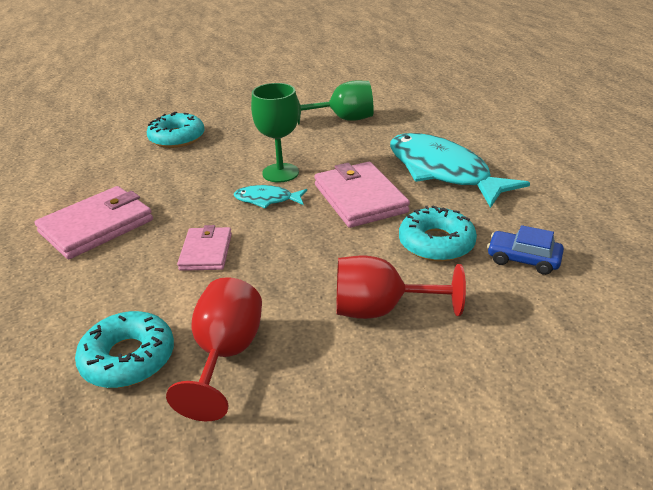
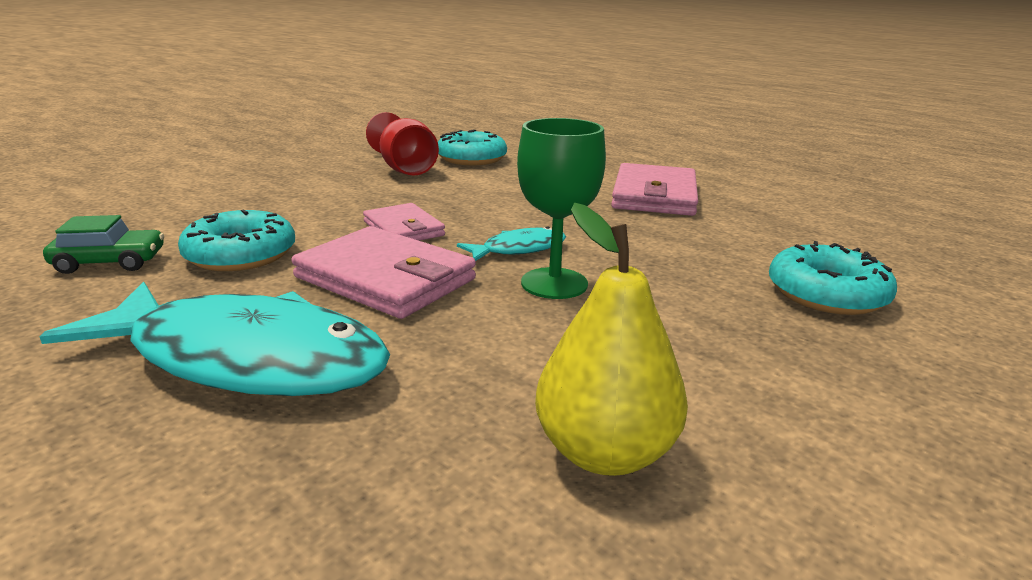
camera: 145 degrees right, 10 degrees down
(206, 252) = (510, 201): pink wallet -> pink wallet (403, 229)
(344, 119) = (604, 452): green goblet -> yellow pear
(380, 310) = (291, 202): red goblet -> none
(523, 259) = (110, 262): blue car -> green car

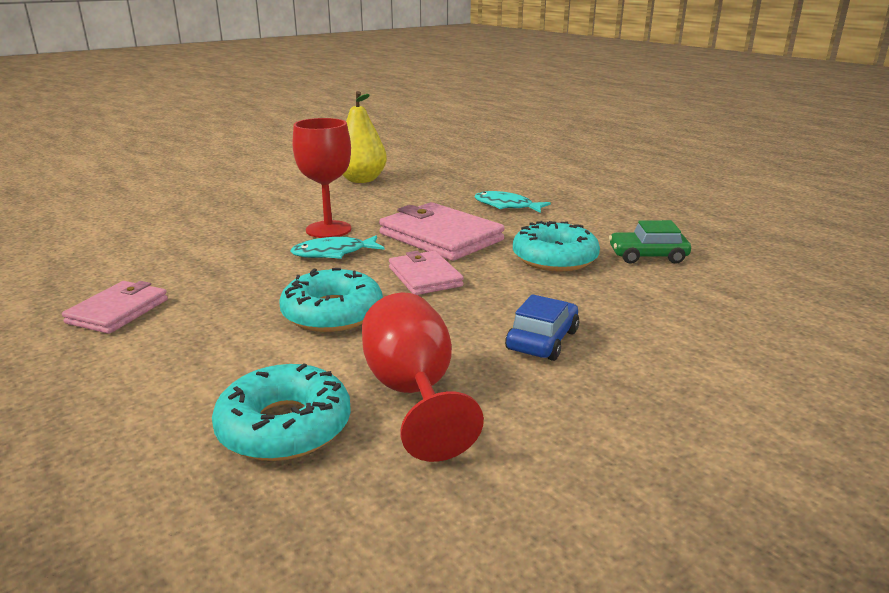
camera: 170 degrees left, 0 degrees up
(246, 359) = (506, 206): turquoise fish -> turquoise fish, size x0.46
(308, 190) = (542, 340): none -> blue car
(554, 283) = (328, 229): green goblet -> red goblet
(654, 196) = (118, 311): pink wallet -> pink wallet, size x0.61
(826, 294) = (163, 217): turquoise donut -> turquoise donut (332, 313)

